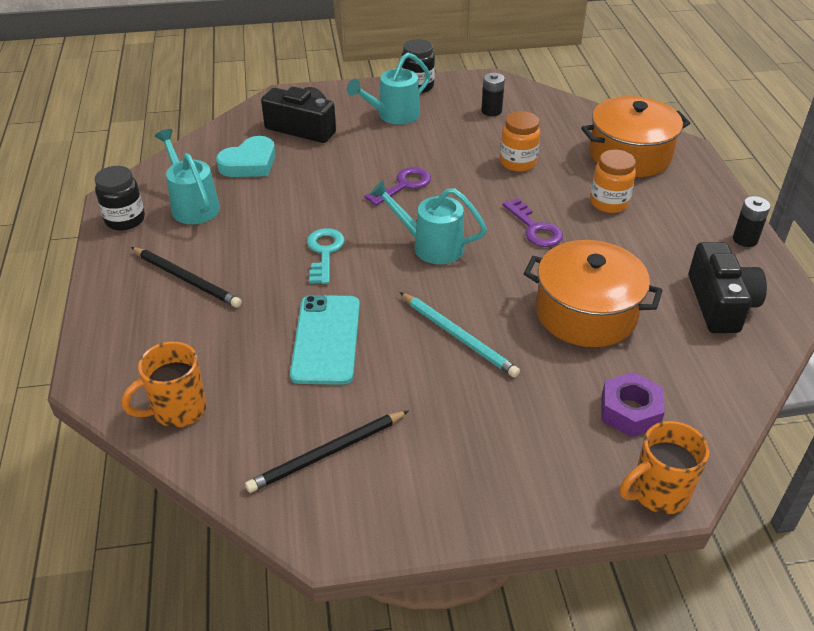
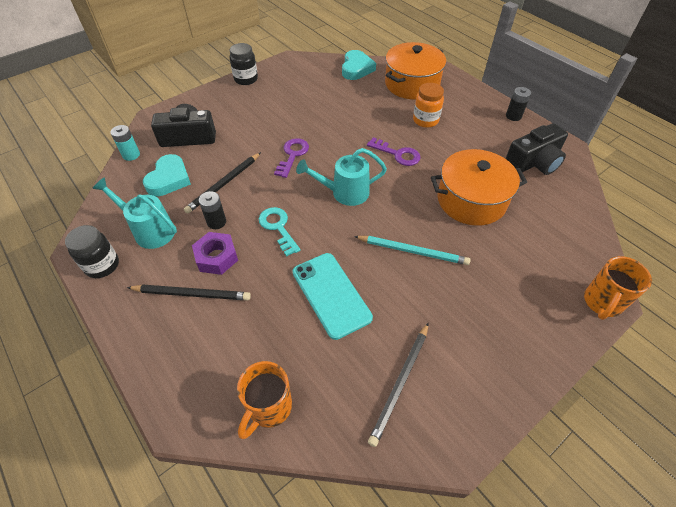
camera: 30 degrees left, 10 degrees up
(230, 126) = (131, 155): none -> turquoise battery
(302, 188) = (224, 184): none -> black pencil
(393, 116) = (246, 106): turquoise watering can -> none
(491, 111) = (308, 81): black battery -> black battery (216, 222)
(518, 162) = (352, 112): orange jar -> none
(569, 114) = (356, 68): none -> turquoise heart
(630, 411) = (546, 255): purple nut -> purple nut (217, 257)
(720, 303) = (534, 162): black camera -> black camera turned 90 degrees clockwise

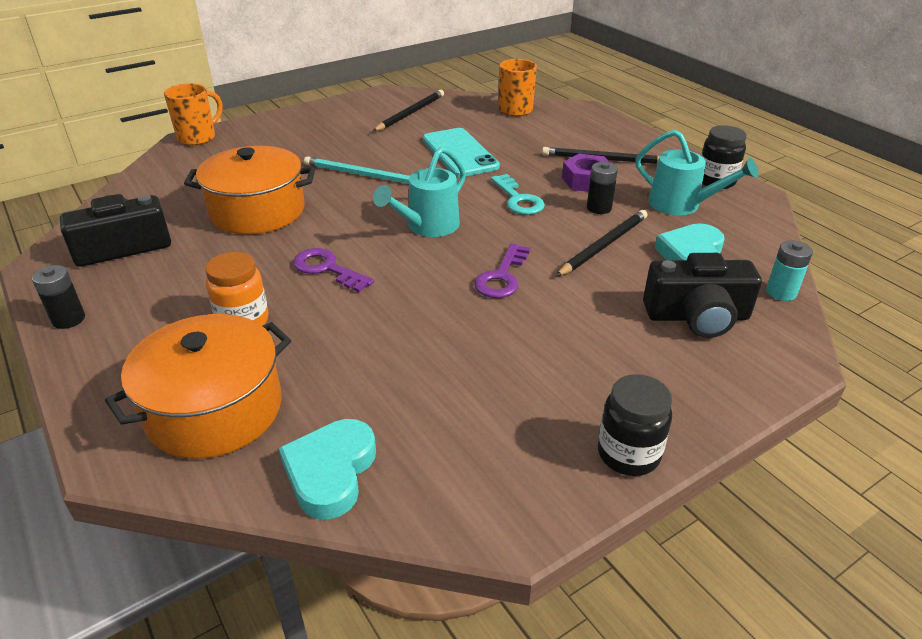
camera: 175 degrees left, 15 degrees down
(344, 193) = (427, 227): turquoise watering can -> turquoise watering can turned 135 degrees clockwise

